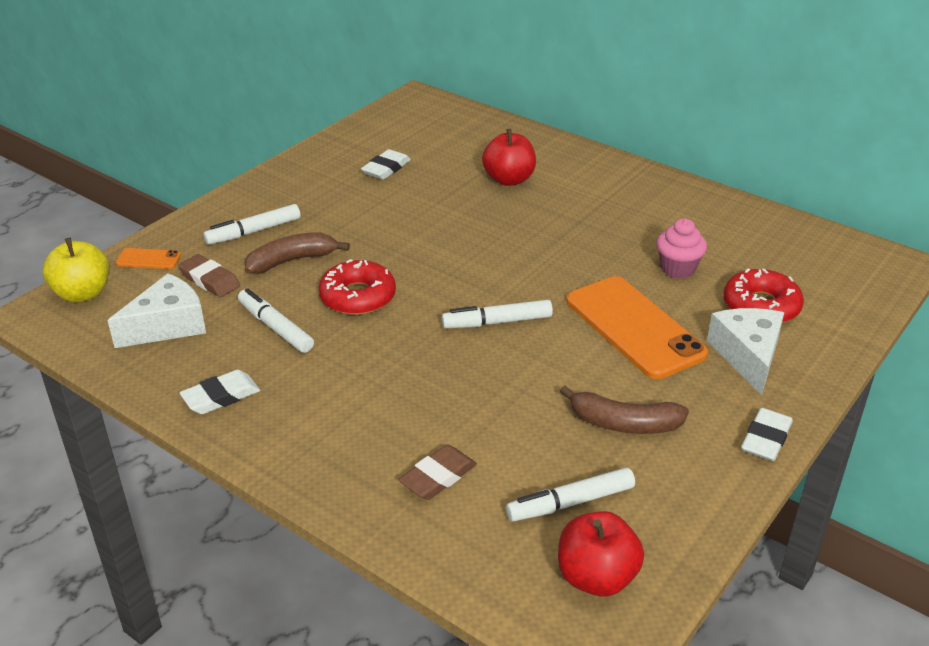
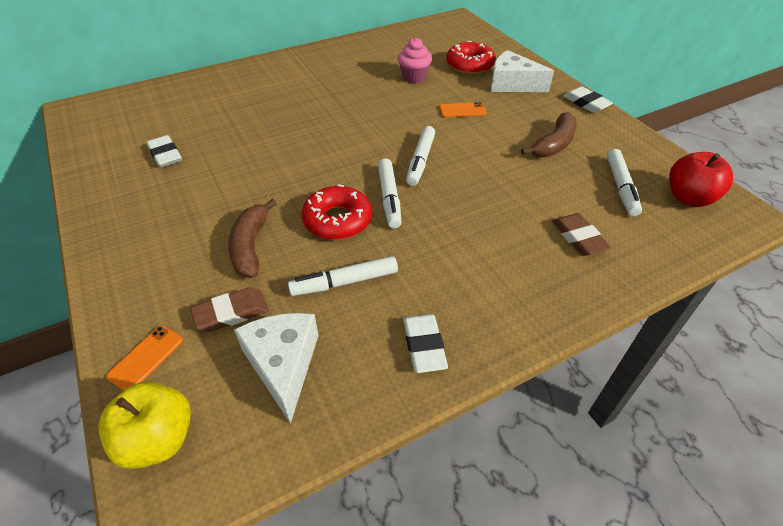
camera: 65 degrees left, 10 degrees up
(253, 231) = (177, 261): white marker -> white marker (389, 198)
(509, 179) = (250, 104): red apple -> none
(634, 327) = (462, 110): orange phone -> orange phone, size x0.43

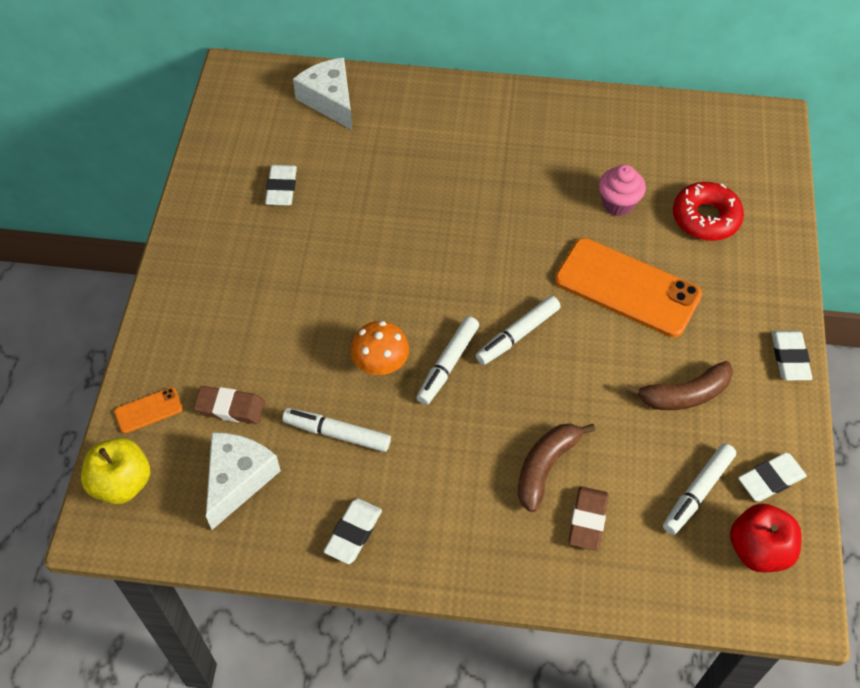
camera: 35 degrees right, 10 degrees up
(251, 246) = (287, 347): brown banana -> brown banana (545, 467)
(337, 220) = (380, 363): red donut -> orange mushroom
(462, 110) = (627, 287): orange phone -> orange phone, size x2.31
(512, 84) = (728, 278): white cheese -> white cheese (330, 100)
(649, 160) = (770, 479): none -> white eraser

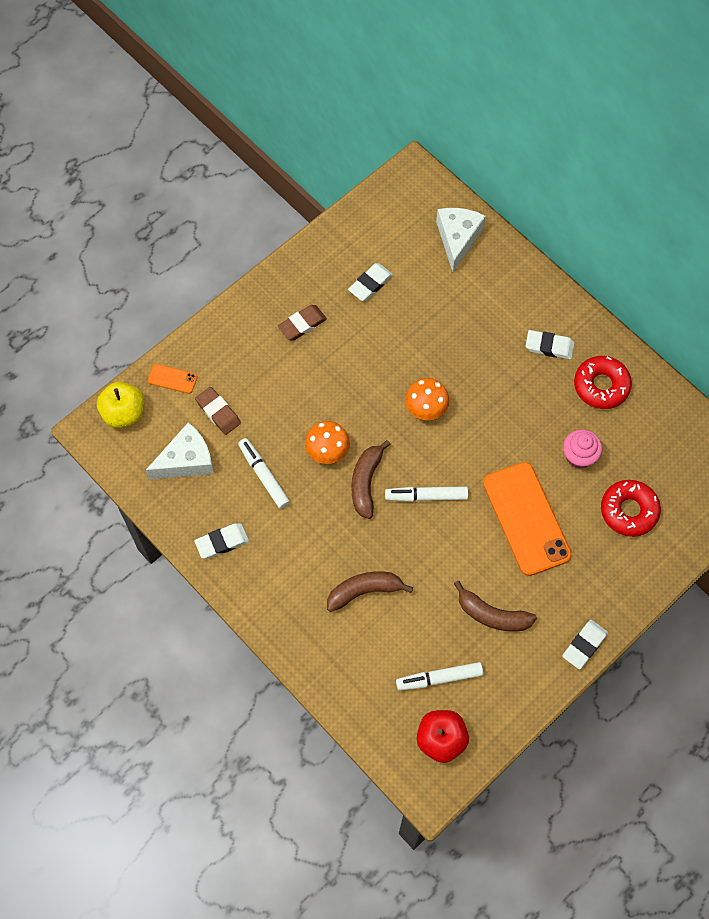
camera: 40 degrees right, 10 degrees up
(440, 258) = (426, 408): none -> orange mushroom
(447, 364) = (366, 482): white marker -> brown banana
(577, 135) = (601, 386): none -> red donut
(587, 520) = (358, 641): brown eraser -> brown eraser (302, 324)
(770, 479) = (491, 707): white eraser -> white eraser (549, 346)

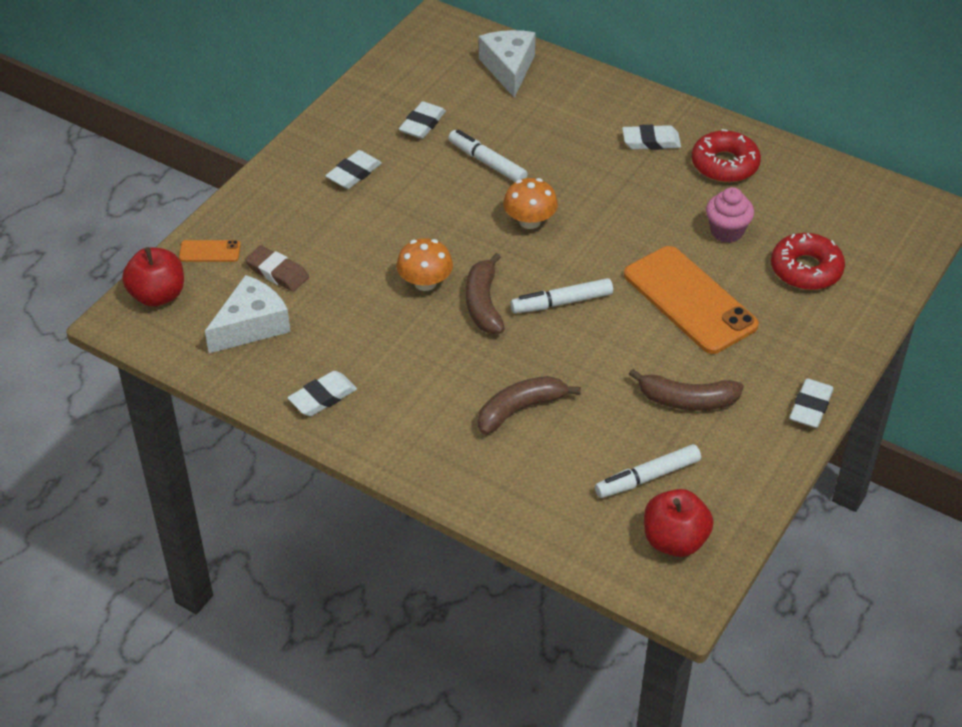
camera: 15 degrees left, 20 degrees down
(124, 413) = (158, 295): yellow apple -> red apple
(264, 475) = (354, 321): white marker -> white marker (487, 162)
(302, 324) = (354, 173): brown eraser -> white eraser

